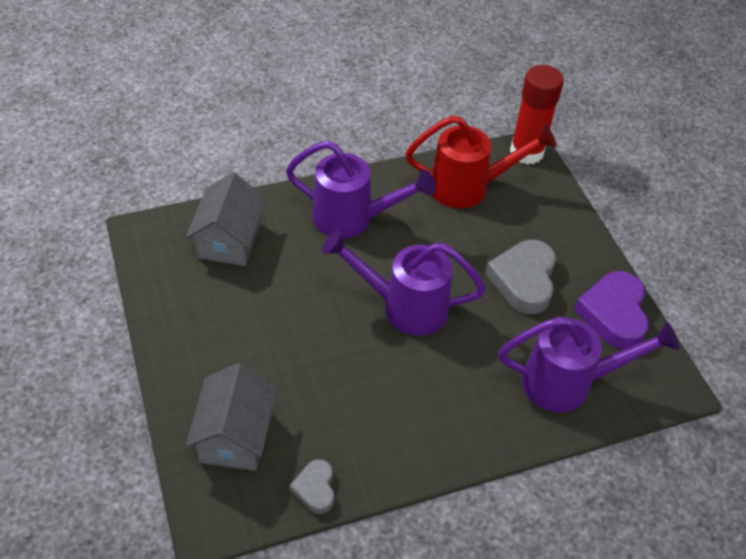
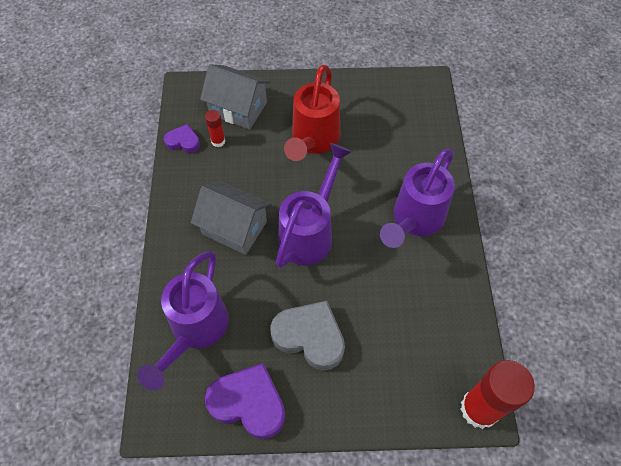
camera: 110 degrees right, 10 degrees up
(229, 240) = (408, 132): grey house -> grey house (234, 228)
(301, 443) = (218, 141): none -> red glue stick
(315, 489) = (183, 141): grey heart -> purple heart
(469, 187) = (436, 330): red watering can -> red watering can (313, 141)

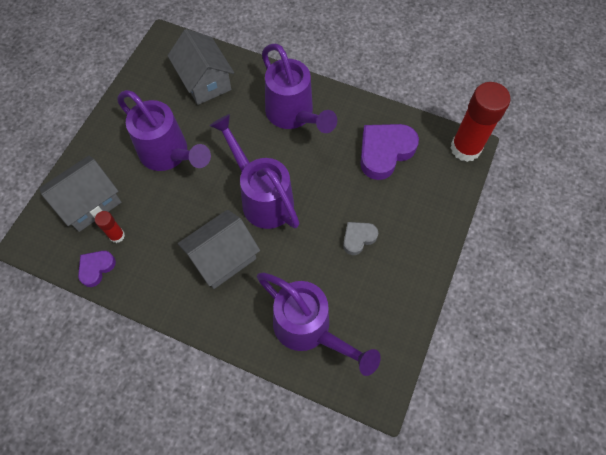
camera: 65 degrees left, 5 degrees up
(248, 403) = (394, 309): purple heart -> purple heart (385, 152)
(310, 337) = (358, 238): grey heart -> grey heart, size x0.55
(313, 141) = (169, 155): red watering can -> purple watering can
(405, 132) = (205, 81): none -> grey house

